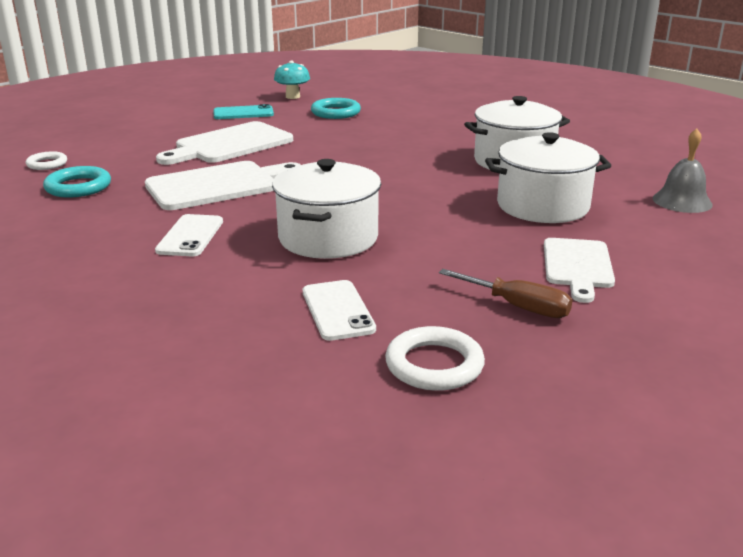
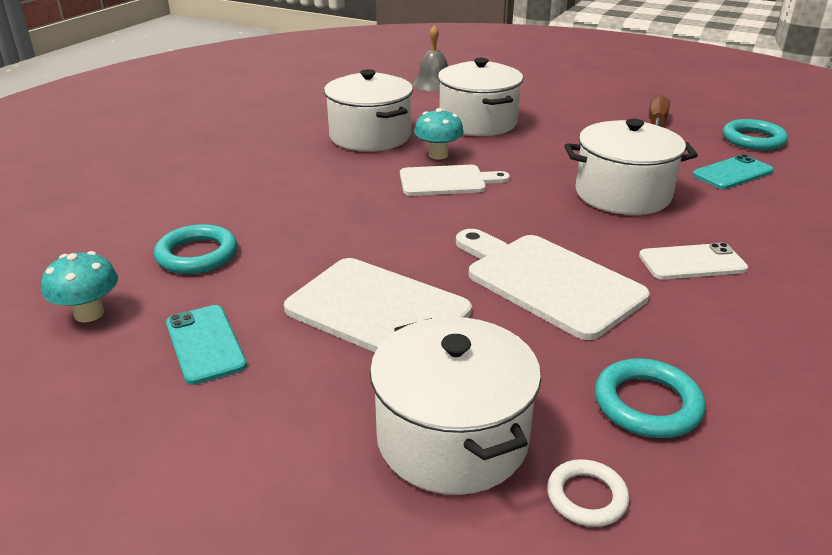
camera: 105 degrees left, 5 degrees up
(116, 147) = (452, 438): none -> white pot
(338, 310) = (732, 173): white phone -> turquoise phone
(434, 365) = (753, 140): white ring -> turquoise ring
(458, 180) = (438, 155): none -> turquoise mushroom
(577, 266) = (579, 110): white cutting board -> white cutting board (447, 181)

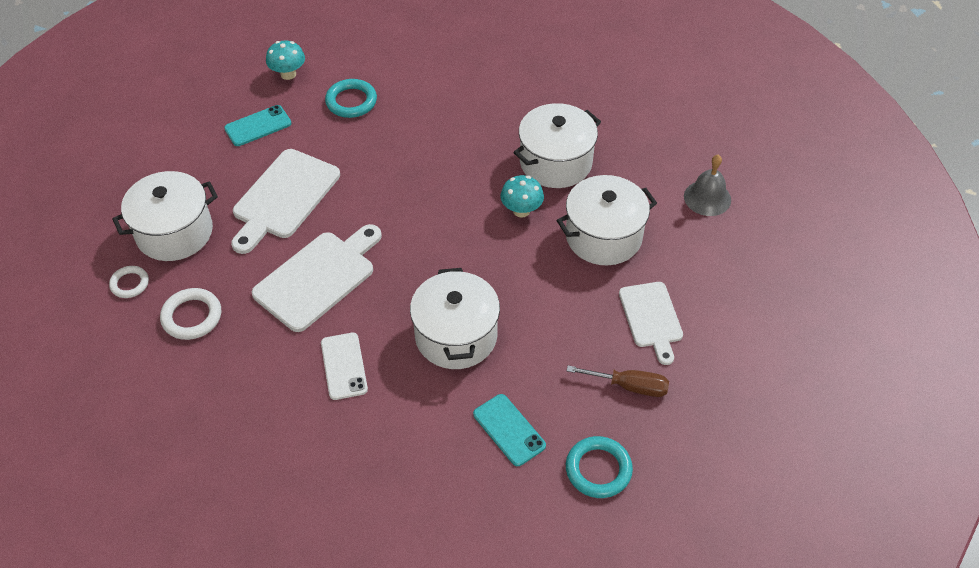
camera: 85 degrees right, 20 degrees up
(447, 181) = (470, 218): white cutting board -> white cutting board (651, 318)
(647, 404) = (192, 316): turquoise ring -> white ring

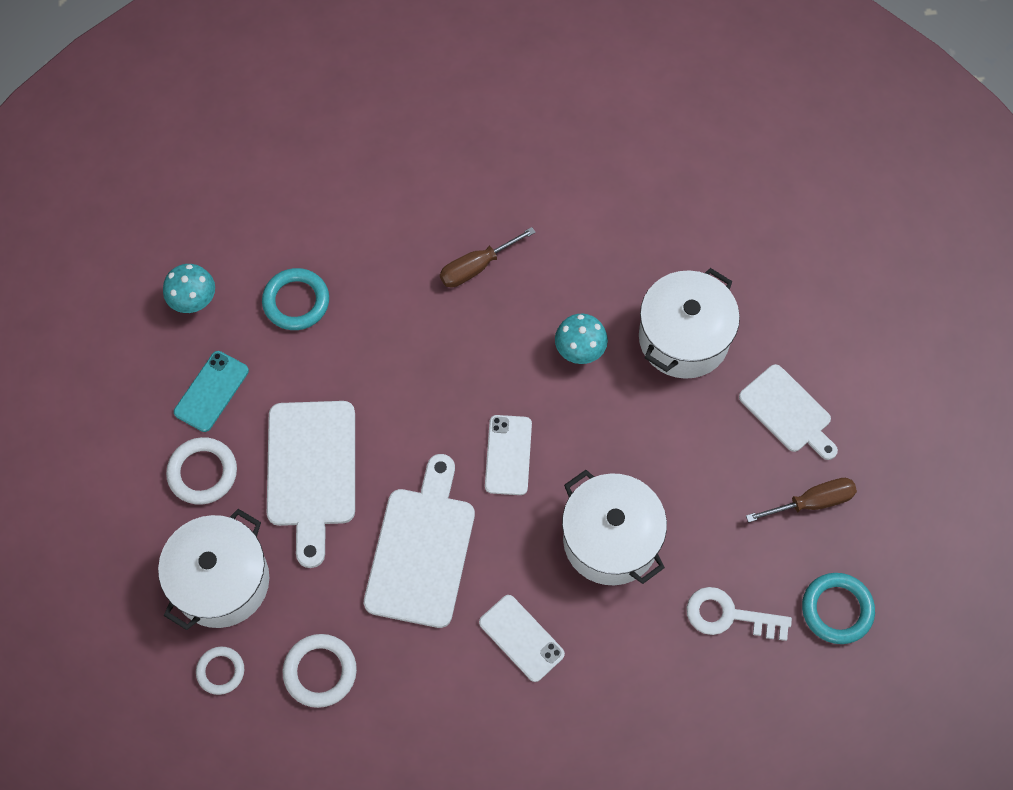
camera: 30 degrees left, 15 degrees up
(215, 167) = (202, 473): none -> white ring
(422, 249) = (508, 455): none -> white phone
(485, 132) = (476, 267): none -> brown screwdriver
(509, 430) = (729, 615): turquoise phone -> white key
(555, 162) = (577, 268): white pot -> none
(707, 198) = (759, 233): grey bell -> none

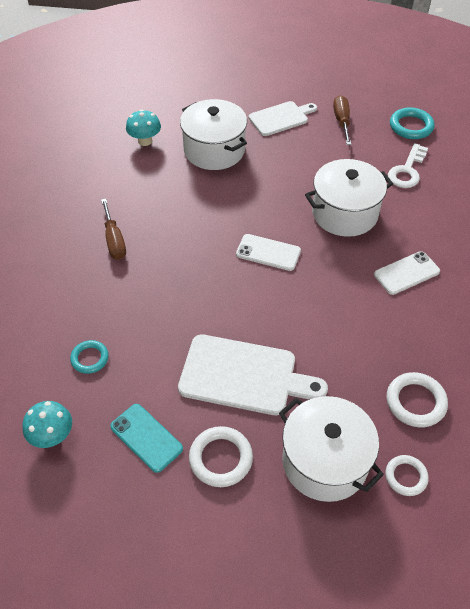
camera: 75 degrees left, 15 degrees down
(296, 301) = (90, 358): turquoise ring -> turquoise ring, size x0.66
(422, 550) = (328, 316): white cutting board -> none
(580, 350) = (203, 200): turquoise mushroom -> turquoise mushroom (145, 141)

